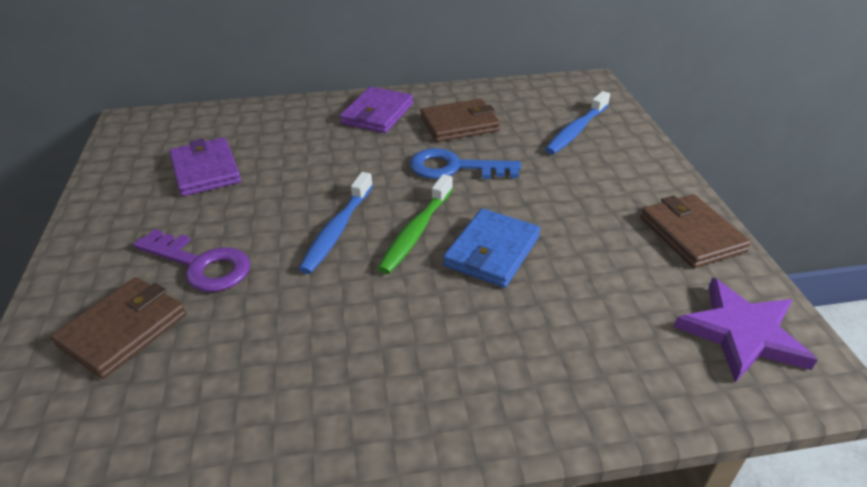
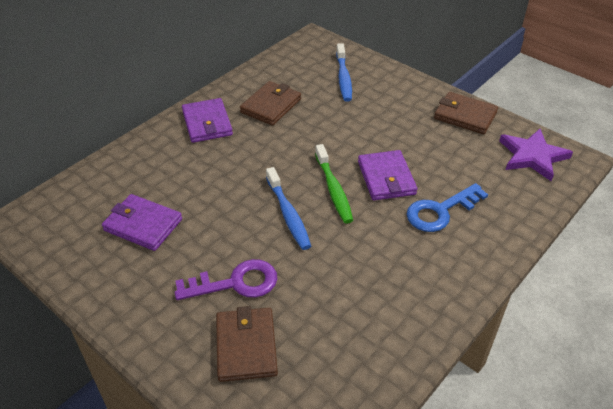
camera: 40 degrees left, 5 degrees up
(454, 168) = (305, 137): blue key -> blue key (440, 211)
(492, 251) = (386, 178): blue wallet -> purple wallet

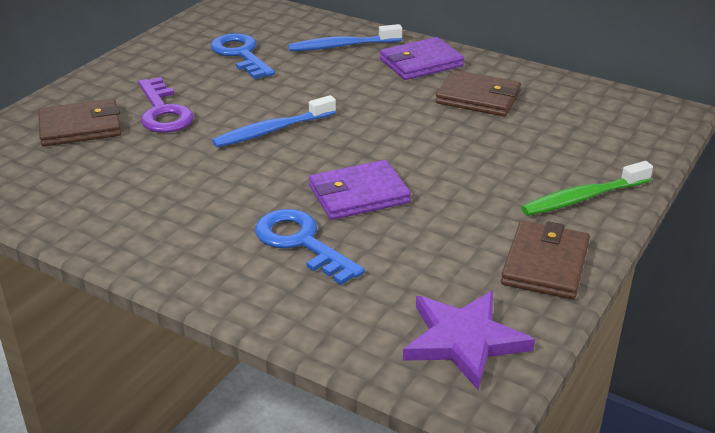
camera: 80 degrees right, 10 degrees down
(143, 225) = (240, 54): purple wallet -> blue key
(333, 189) = (324, 156): green toothbrush -> green toothbrush (582, 198)
(343, 78) = (580, 145): blue toothbrush -> blue toothbrush (341, 46)

